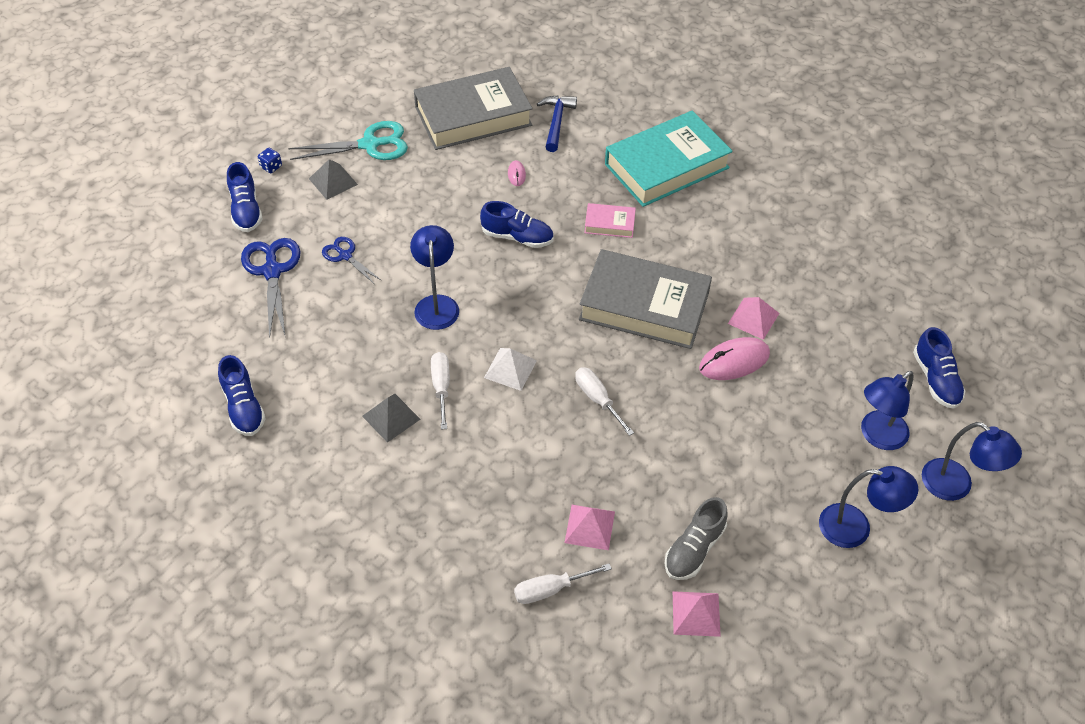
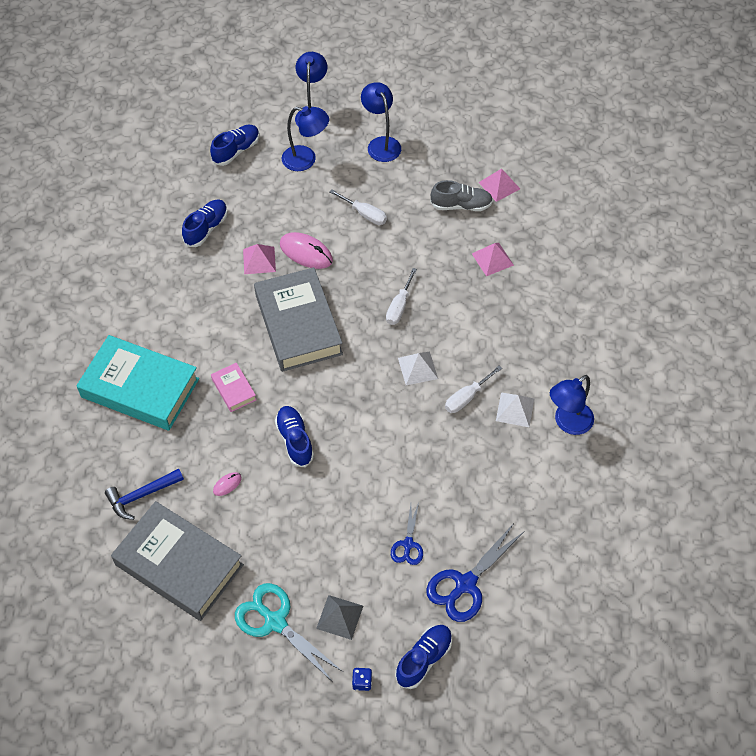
camera: 125 degrees left, 5 degrees up
(243, 407) = (588, 503): blue shoe -> blue shoe (206, 228)
(391, 417) = (515, 409): grey pyramid -> white pyramid
(436, 304) = (401, 449): blue lamp -> blue lamp (567, 423)
(550, 589) = (547, 254): white screwdriver -> white screwdriver (364, 214)

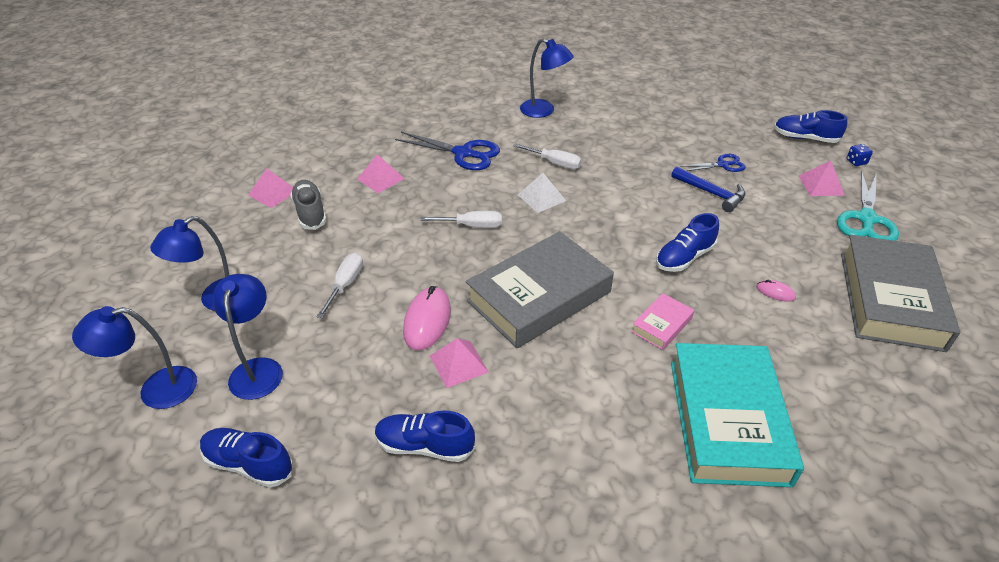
camera: 110 degrees left, 15 degrees down
(141, 495) = (855, 360): blue hammer -> blue hammer (711, 193)
(339, 617) = (821, 185): grey pyramid -> pink pyramid
(465, 584) = (727, 132): blue scissors -> blue scissors (463, 153)
(515, 409) = (549, 137): white pyramid -> none

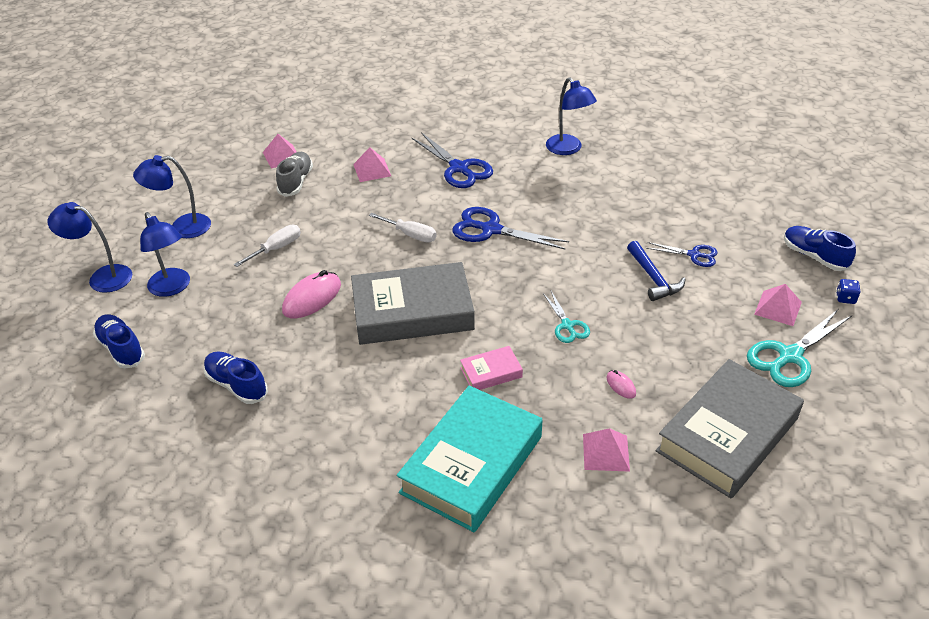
camera: 30 degrees right, 0 degrees up
(258, 369) = (172, 288): blue lamp -> blue lamp turned 120 degrees clockwise
(458, 363) = (307, 338): pink pyramid -> pink pyramid (606, 452)
(541, 197) = (491, 230): white pyramid -> blue scissors
(554, 163) = (531, 202): white screwdriver -> none
(684, 257) = (567, 325): blue shoe -> turquoise scissors

